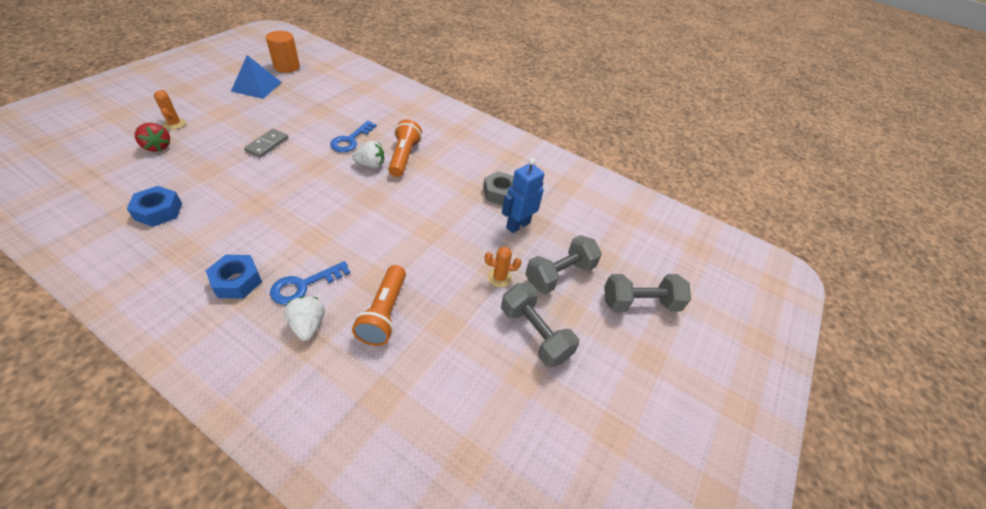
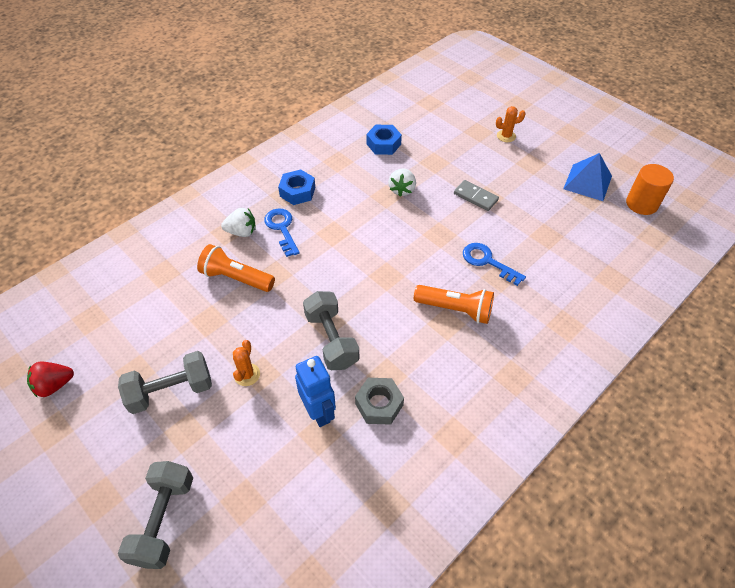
camera: 110 degrees right, 5 degrees up
(158, 146) = (470, 132): red strawberry -> red strawberry (54, 385)
(370, 165) = (440, 278): white strawberry -> white strawberry (402, 190)
(559, 274) = (233, 438): grey dumbbell -> grey dumbbell (331, 340)

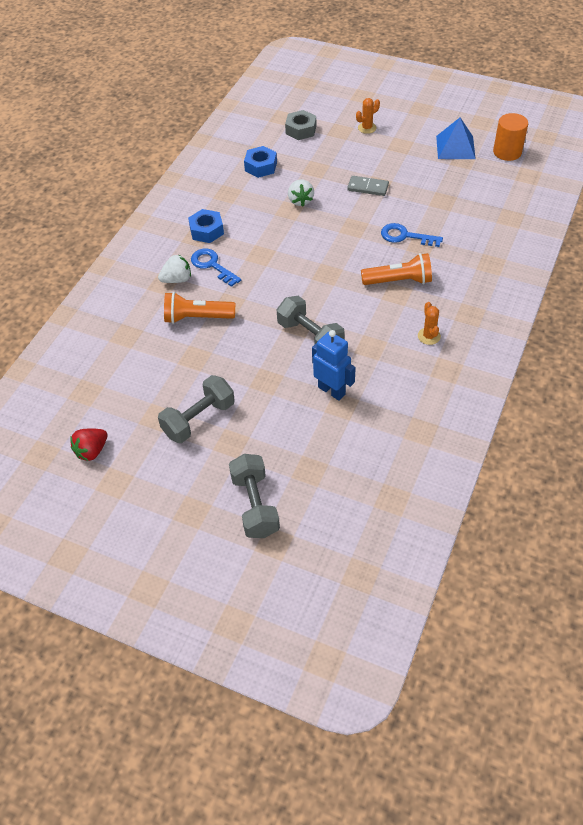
camera: 20 degrees left, 0 degrees up
(247, 374) = (255, 385): orange cactus -> orange cactus (429, 336)
(379, 404) = (376, 369): grey nut -> grey nut (301, 130)

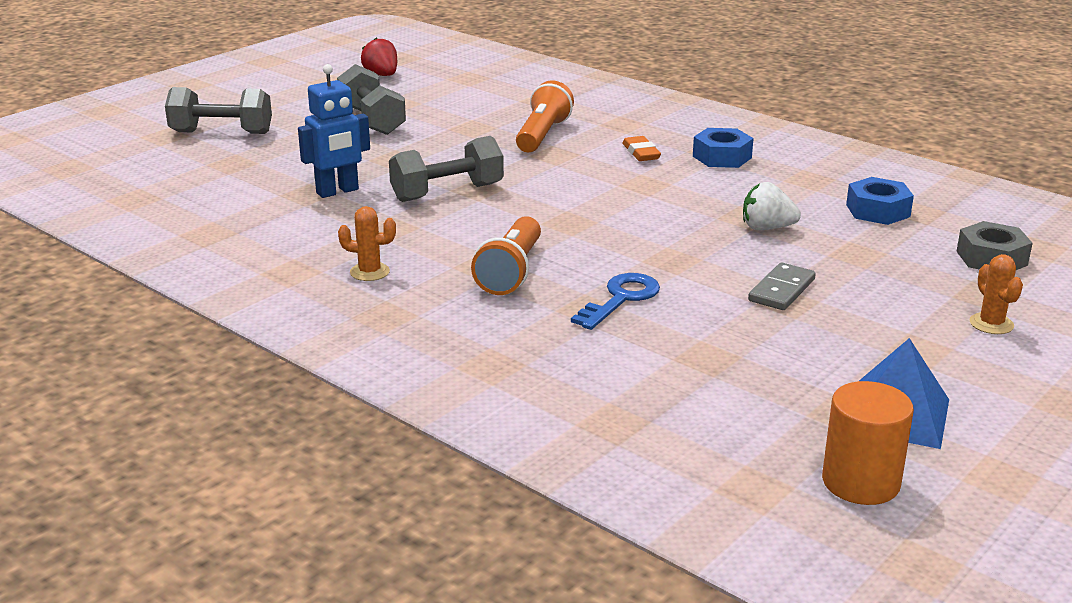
camera: 105 degrees right, 25 degrees down
(177, 279) = (625, 131): white strawberry -> none
(212, 265) = (641, 153): blue key -> orange eraser

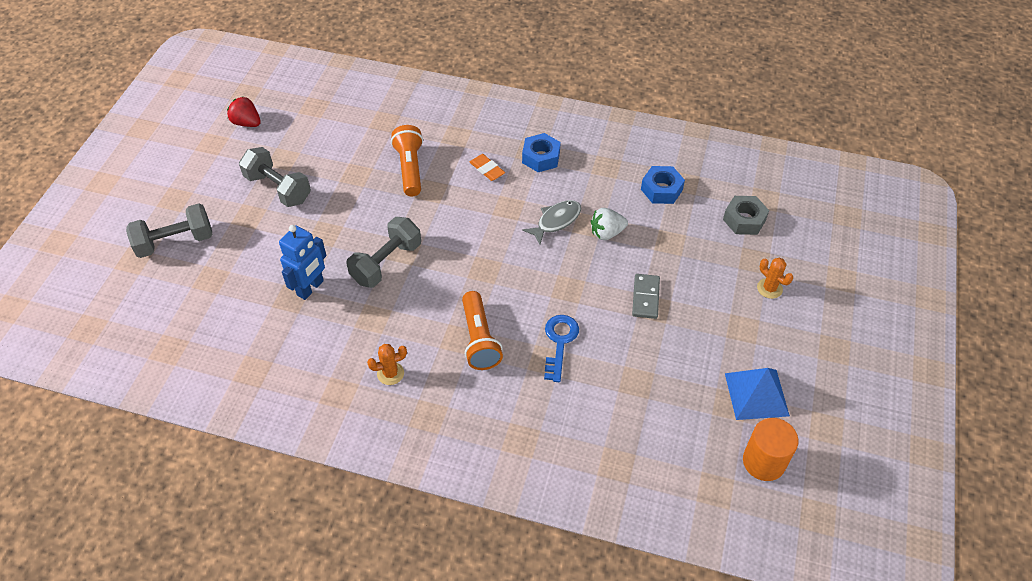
camera: 25 degrees left, 25 degrees up
(701, 206) = (556, 221): none -> grey fish

